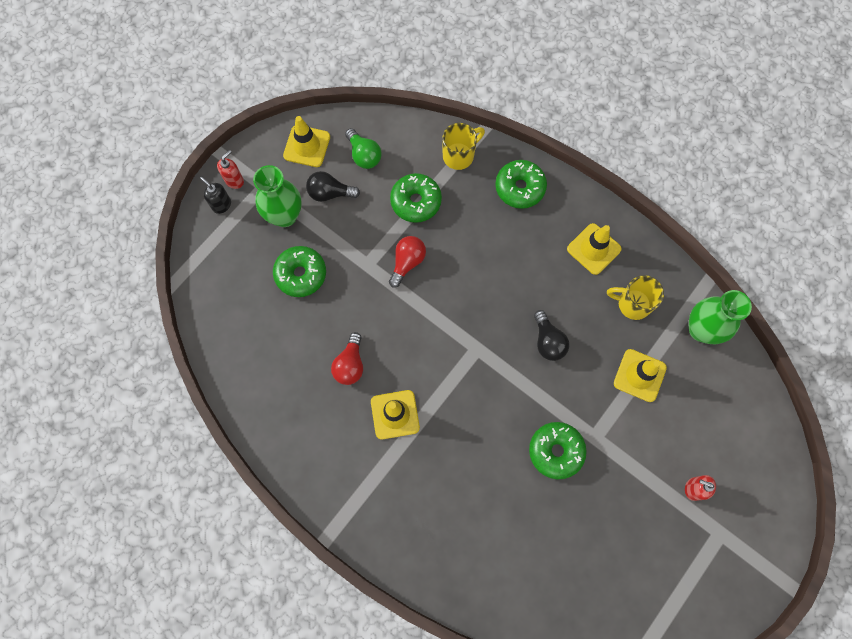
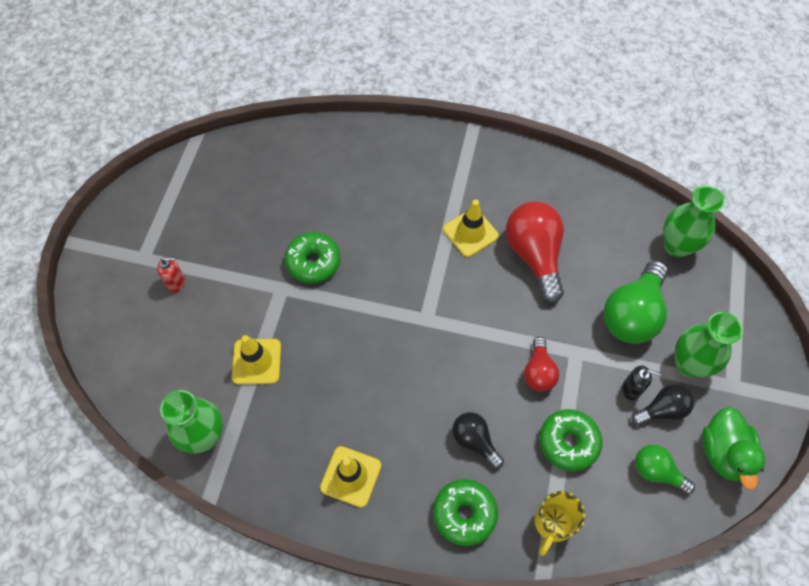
camera: 155 degrees right, 10 degrees down
(220, 315) = (676, 246): none -> green vase
(221, 205) = (757, 347): black soap dispenser -> black soap dispenser (631, 389)
(234, 181) = (765, 378): red soap dispenser -> none
(301, 274) = (632, 314): green donut -> green light bulb
(307, 146) = (723, 453): yellow traffic cone -> green duck
(350, 364) = (534, 255): red light bulb -> red light bulb, size x1.77
(548, 341) = (360, 355): black light bulb -> black light bulb (474, 441)
(632, 304) = (287, 432): yellow mug -> none

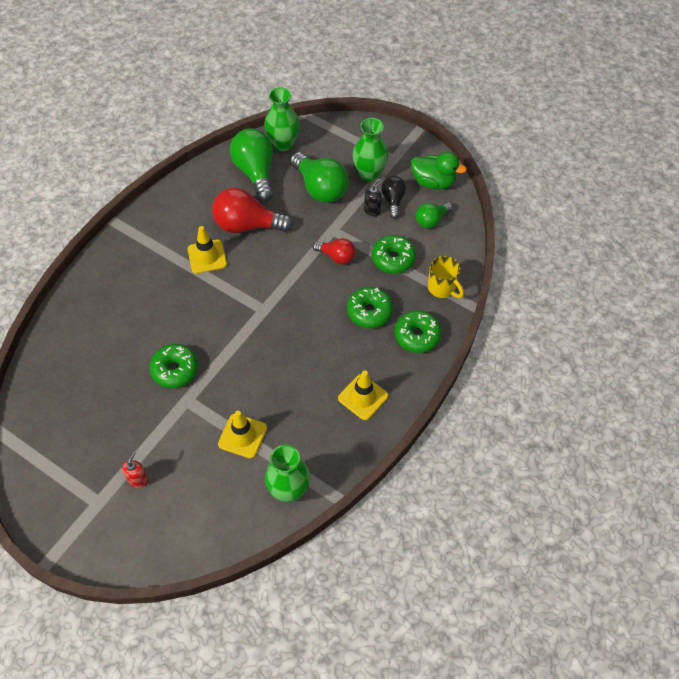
camera: 70 degrees left, 5 degrees down
(474, 441) = (369, 312): black light bulb -> green donut
(615, 233) = (255, 172): none -> green light bulb

